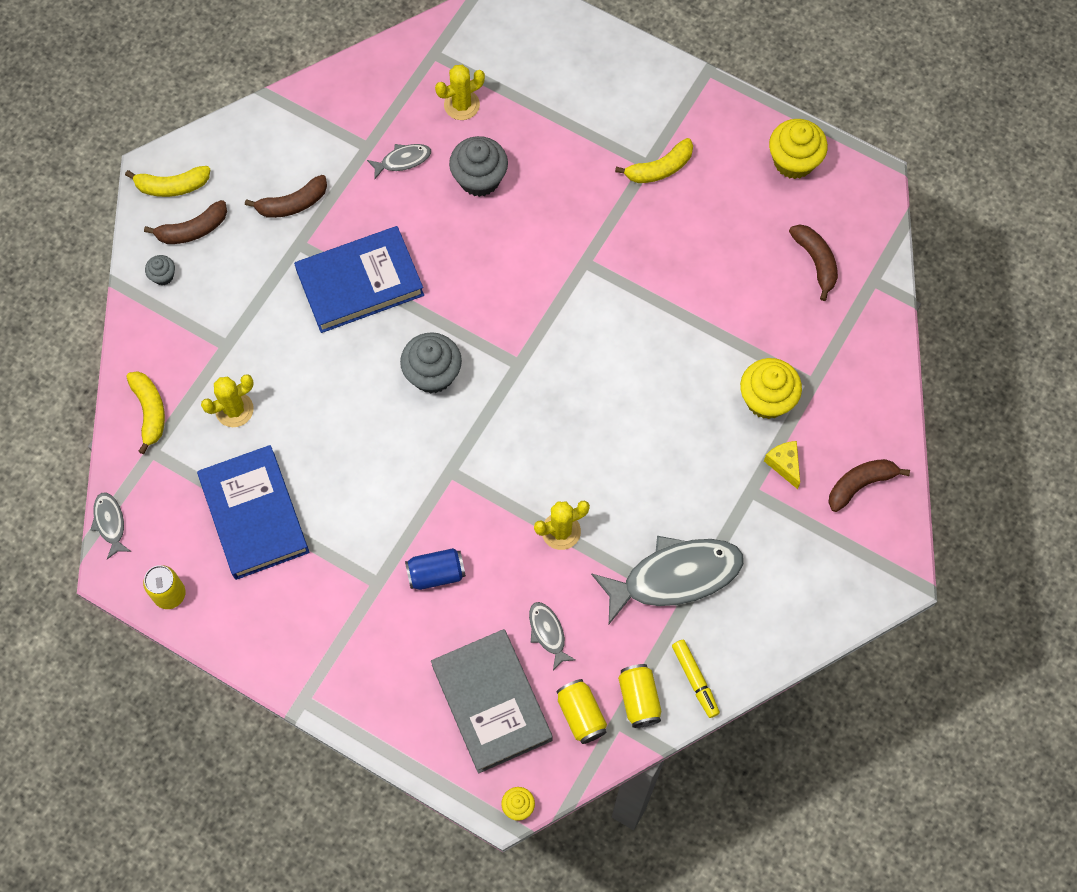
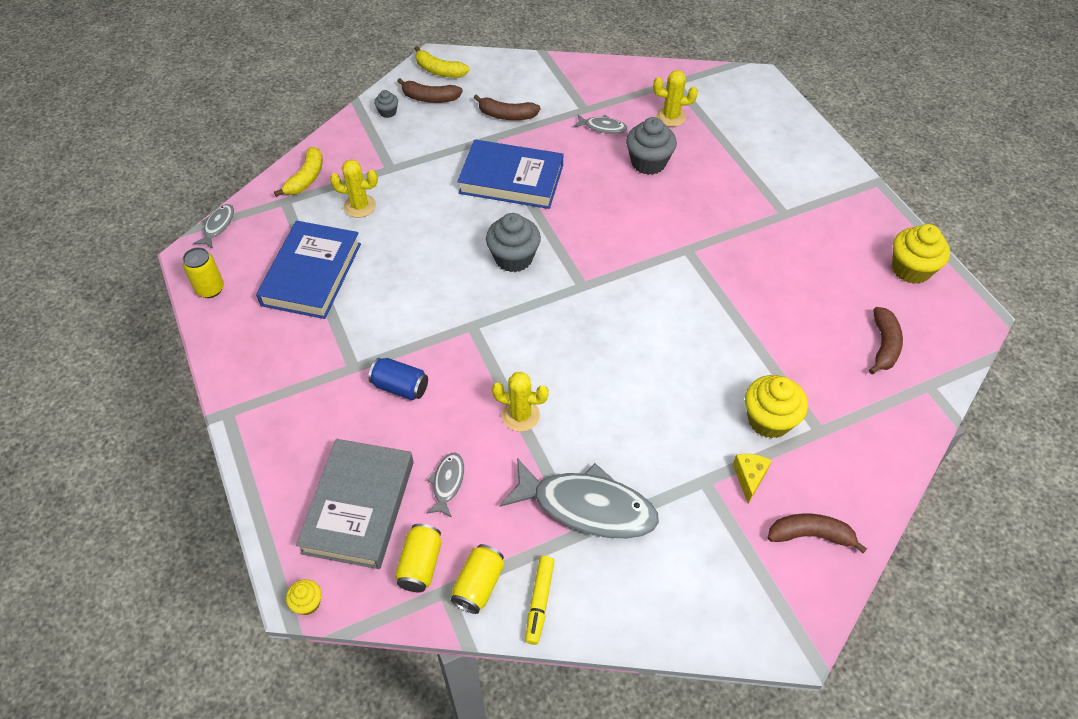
camera: 35 degrees right, 15 degrees down
(659, 168) = (793, 221): yellow banana -> none

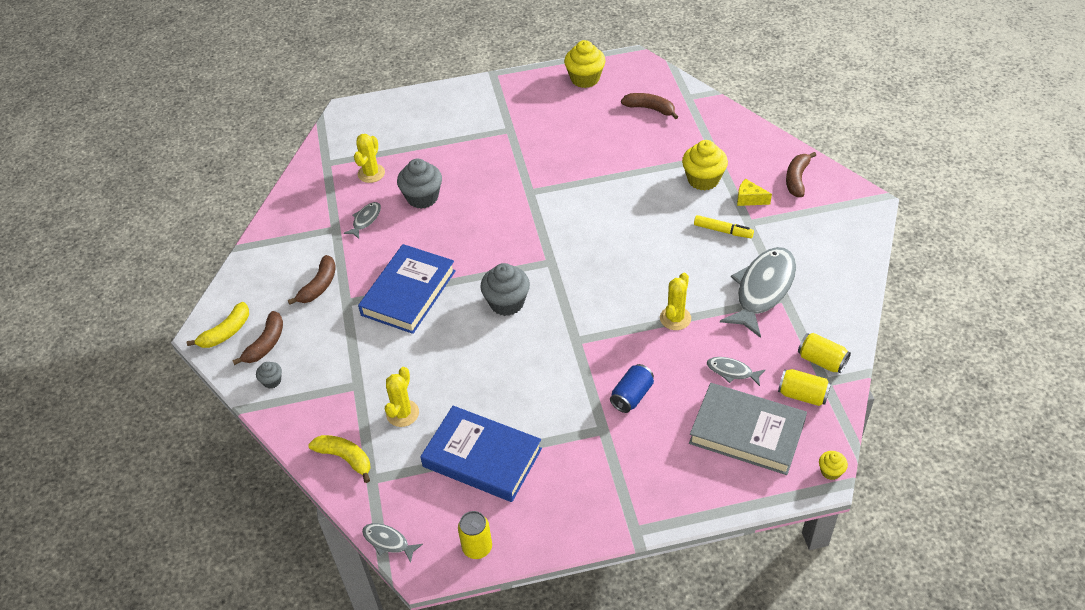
camera: 75 degrees left, 5 degrees down
(539, 602) = (837, 327): yellow marker -> yellow marker (723, 231)

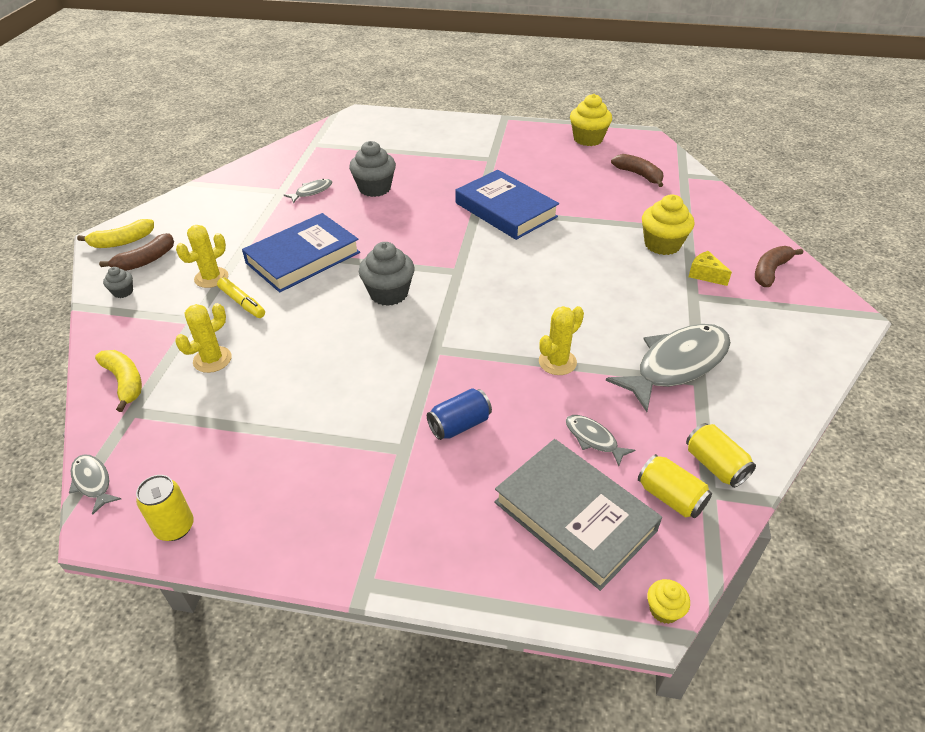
camera: 20 degrees right, 5 degrees down
(319, 286) = (230, 229): brown banana -> none
(371, 173) = (344, 160): yellow cactus -> yellow cactus (211, 278)
(482, 458) = (254, 431): blue book -> blue book (505, 210)
(723, 231) = (659, 295): yellow marker -> yellow marker (242, 303)

